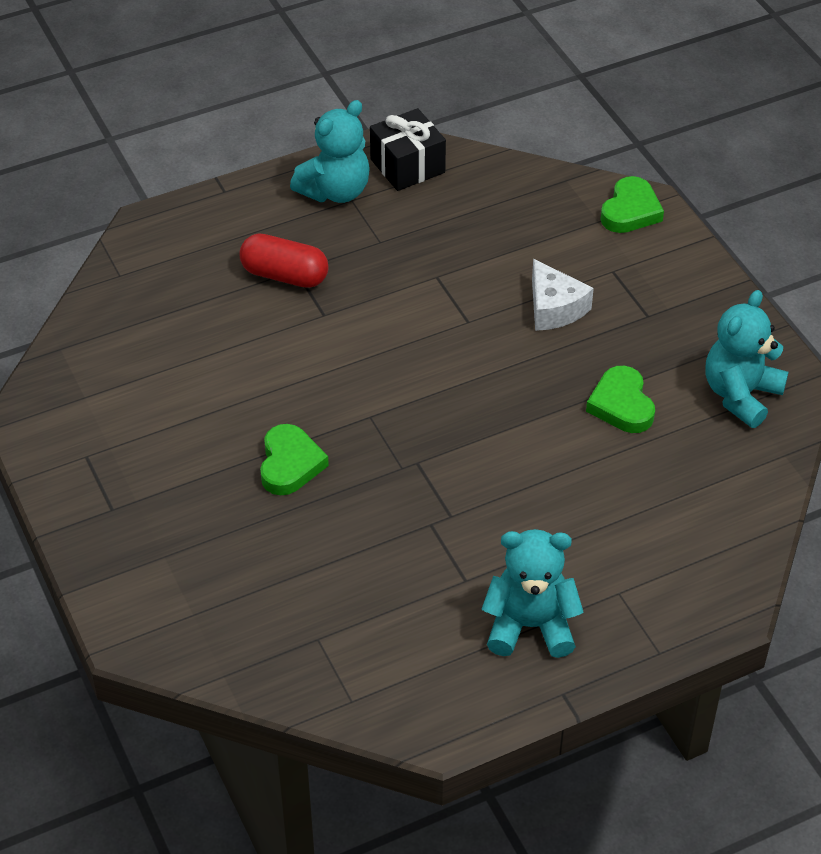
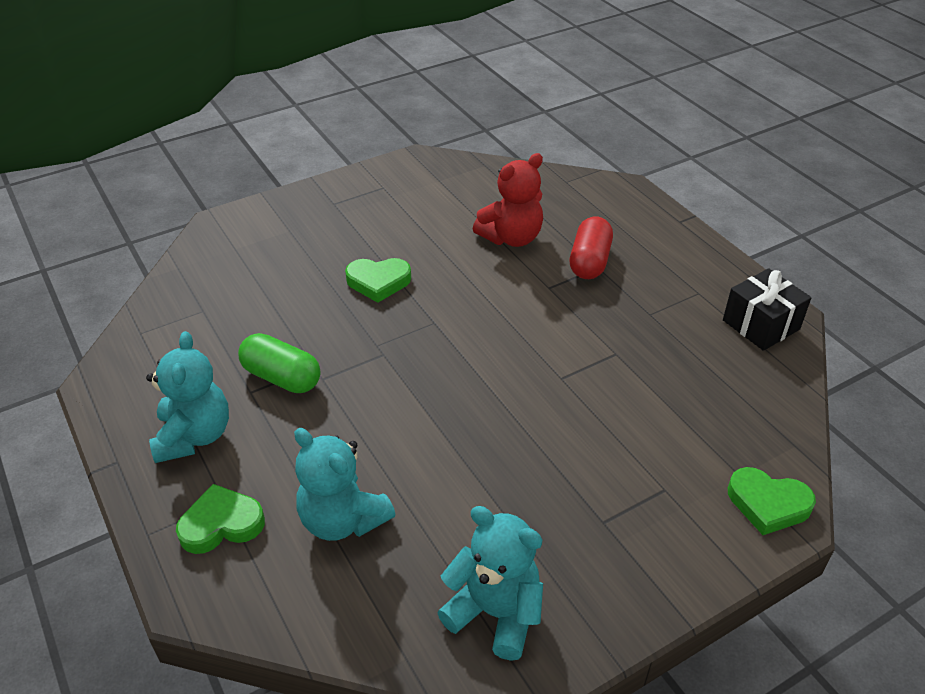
camera: 85 degrees right, 5 degrees down
(226, 337) = (511, 238): none -> red teddy bear
(335, 191) = (705, 282): turquoise teddy bear -> turquoise teddy bear (343, 519)
(446, 552) = (282, 377): none -> green capsule
(554, 308) = (595, 441): white cheese -> none
(621, 405) = (467, 499): green heart -> green heart (221, 524)

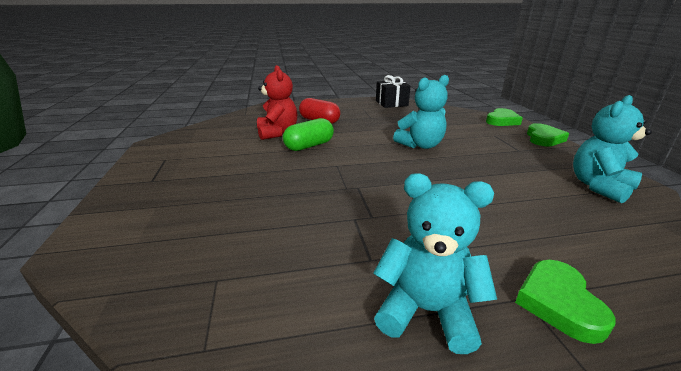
camera: 70 degrees left, 15 degrees down
(282, 377) = (360, 237): green capsule -> green capsule (309, 146)
(343, 519) = (535, 229): turquoise teddy bear -> turquoise teddy bear (420, 145)
(378, 282) = (275, 177): green heart -> green heart (543, 138)

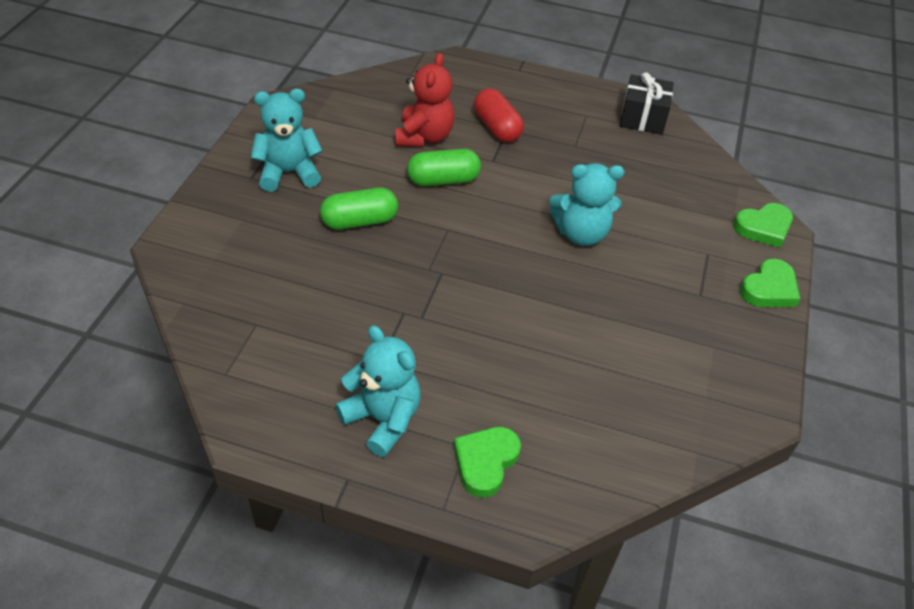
camera: 25 degrees right, 20 degrees up
(267, 179) = (359, 221): none -> green capsule
(599, 186) = (710, 389): turquoise teddy bear -> turquoise teddy bear (289, 173)

